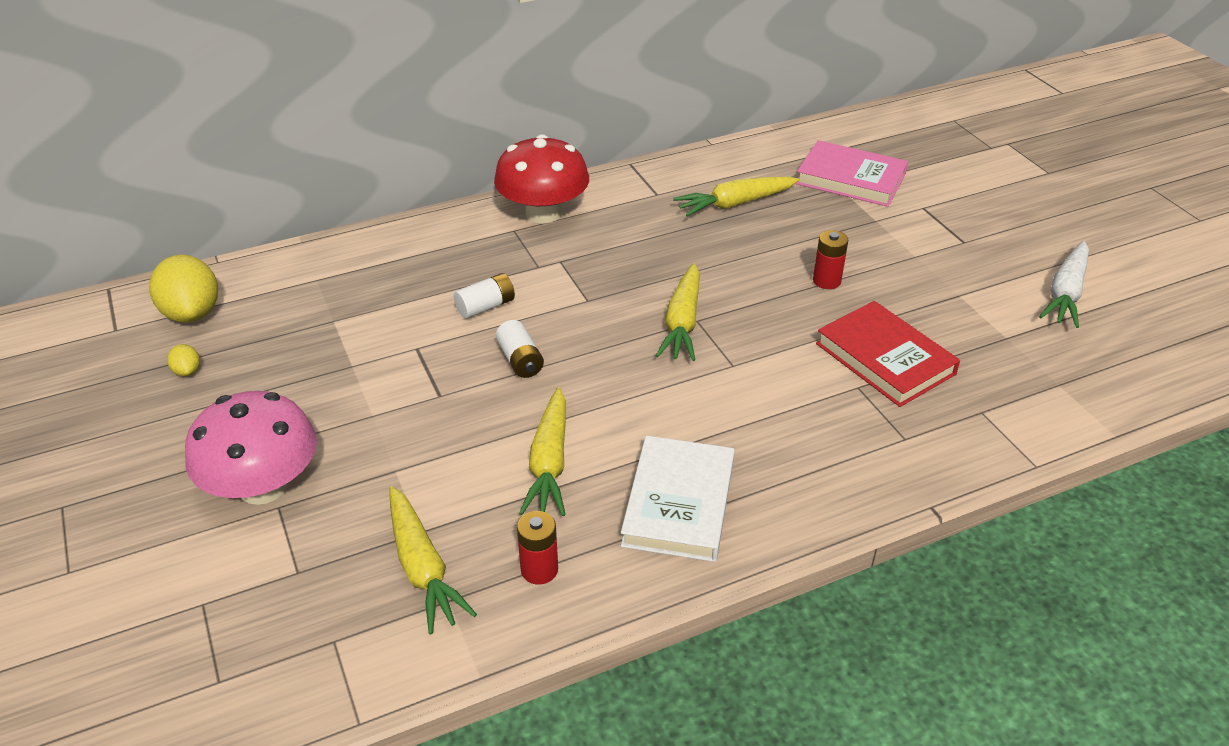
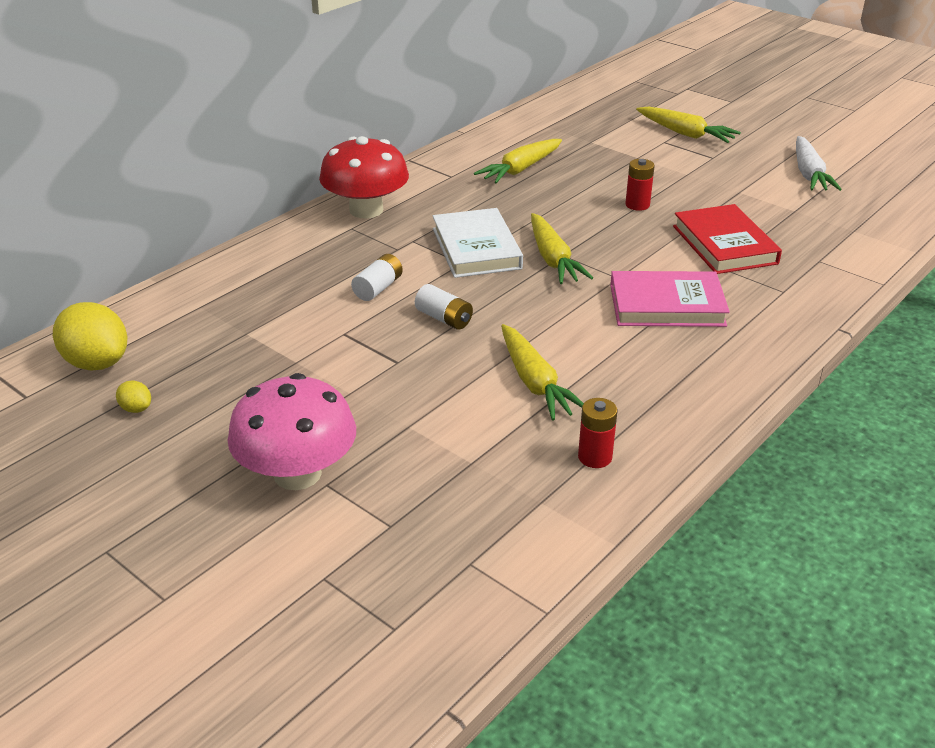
camera: 25 degrees left, 5 degrees down
(423, 568) = (498, 487): yellow carrot -> yellow carrot (685, 133)
(678, 503) = (661, 379): white book -> white book (476, 248)
(850, 179) = (594, 134): pink book -> pink book (667, 305)
(885, 359) = (724, 245): red book -> red book turned 45 degrees clockwise

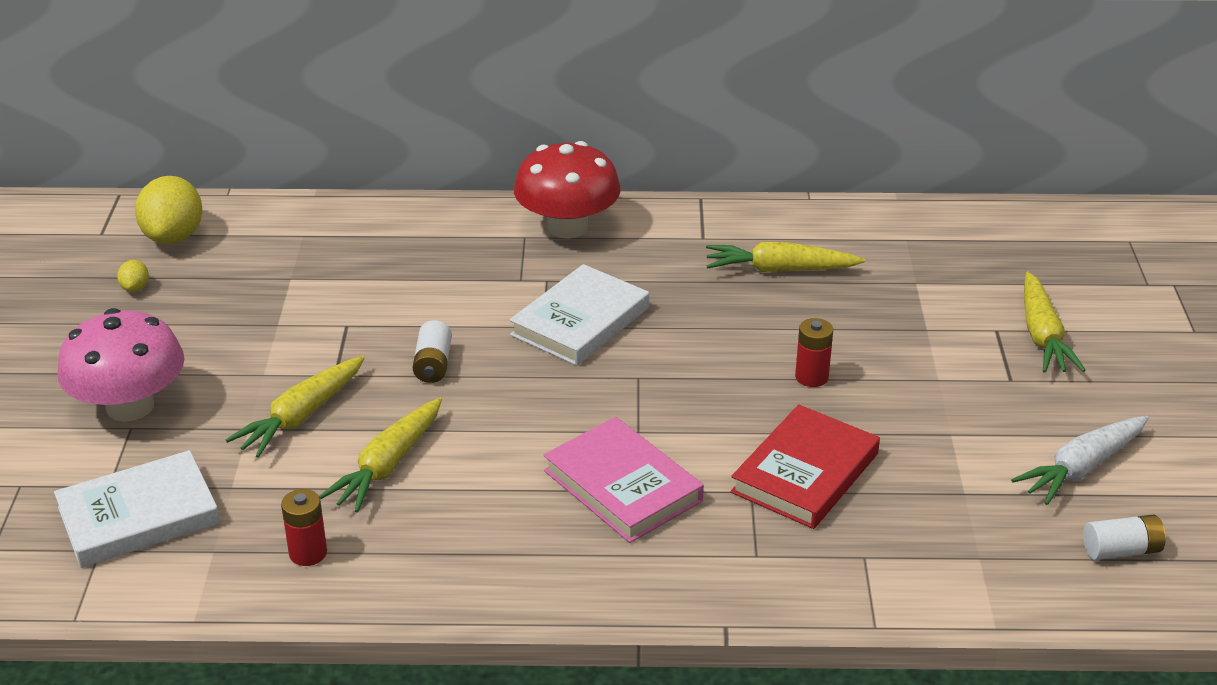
camera: 50 degrees right, 0 degrees up
(378, 288) = (439, 304): white battery -> white battery (1121, 550)
(451, 524) = (139, 516): none -> white book
(553, 259) = (621, 375): yellow carrot -> yellow carrot (301, 416)

